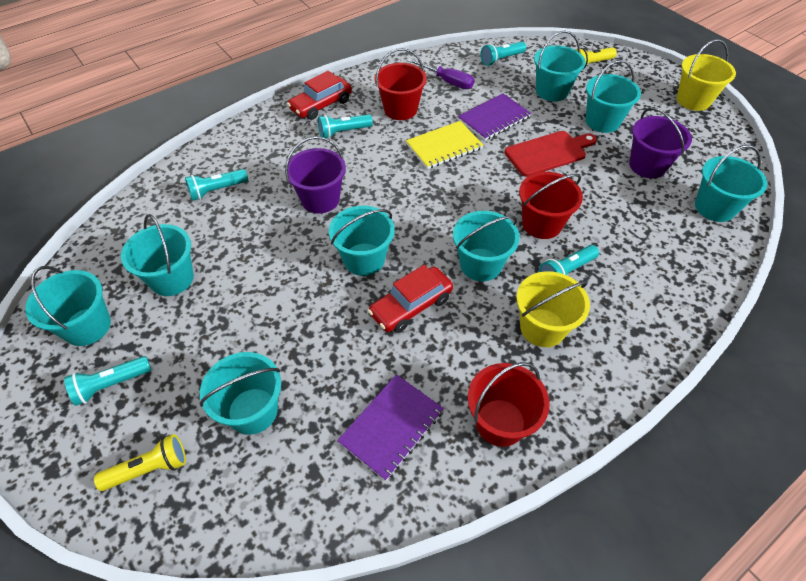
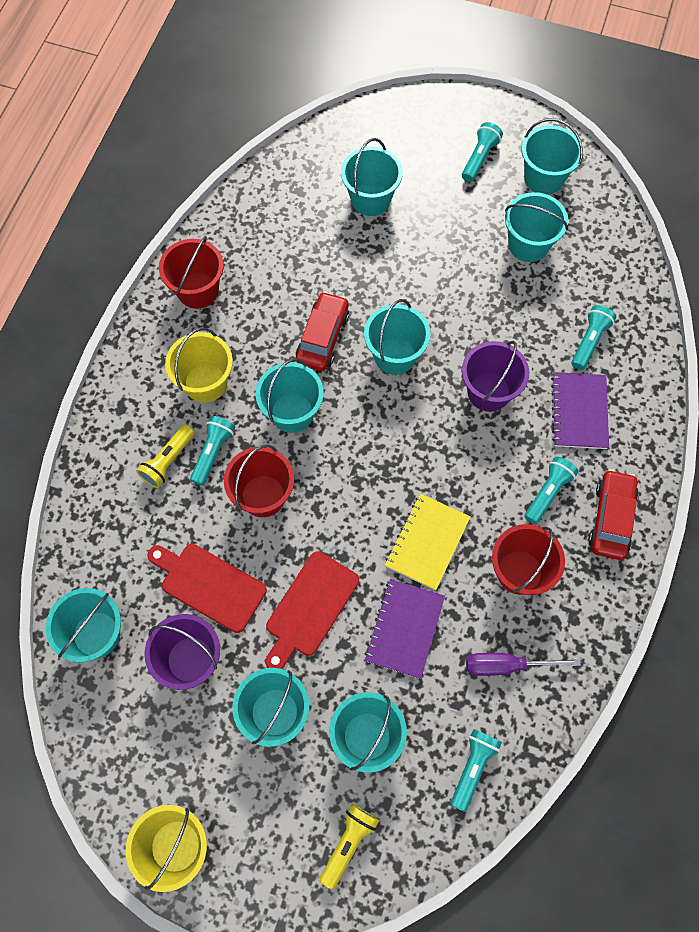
camera: 145 degrees right, 15 degrees up
(149, 468) = (400, 135): yellow flashlight -> yellow flashlight (168, 461)
(391, 427) = (270, 244): purple notebook -> purple notebook (579, 411)
(613, 195) = (209, 585): none -> red cutting board

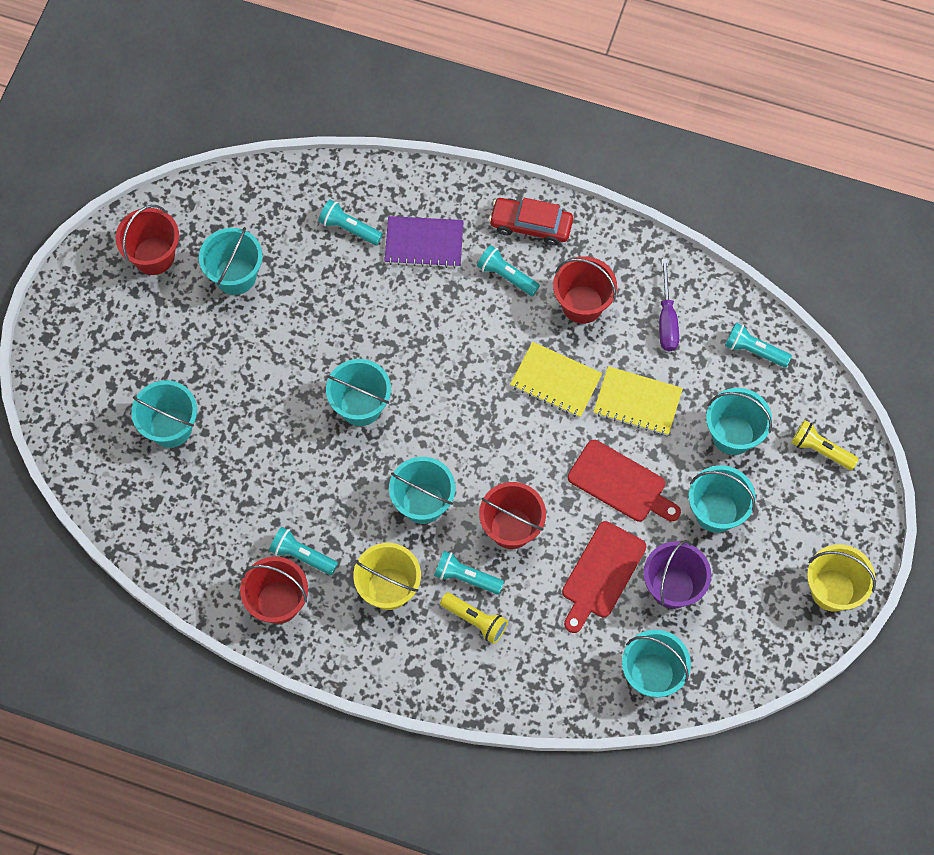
camera: 90 degrees left, 0 degrees up
(323, 337) = (338, 475): red car -> none
(404, 629) = (637, 402): purple notebook -> yellow notebook
(479, 158) = (124, 317): turquoise flashlight -> turquoise flashlight (302, 555)
(488, 392) = (402, 321): purple bucket -> none
(543, 178) = (154, 256): turquoise bucket -> red bucket

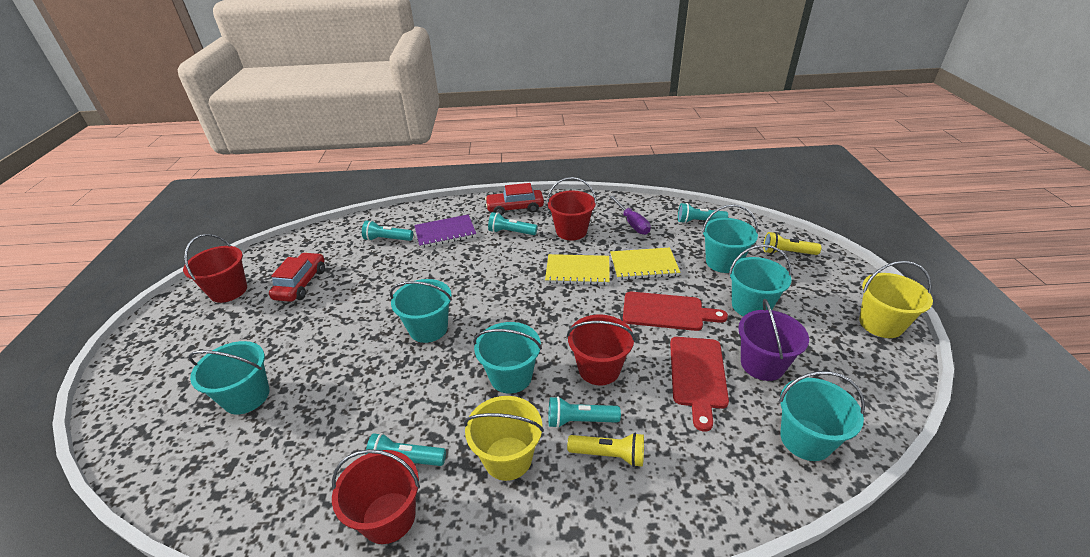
camera: 20 degrees left, 30 degrees down
(235, 276) = (301, 284): turquoise bucket -> red car

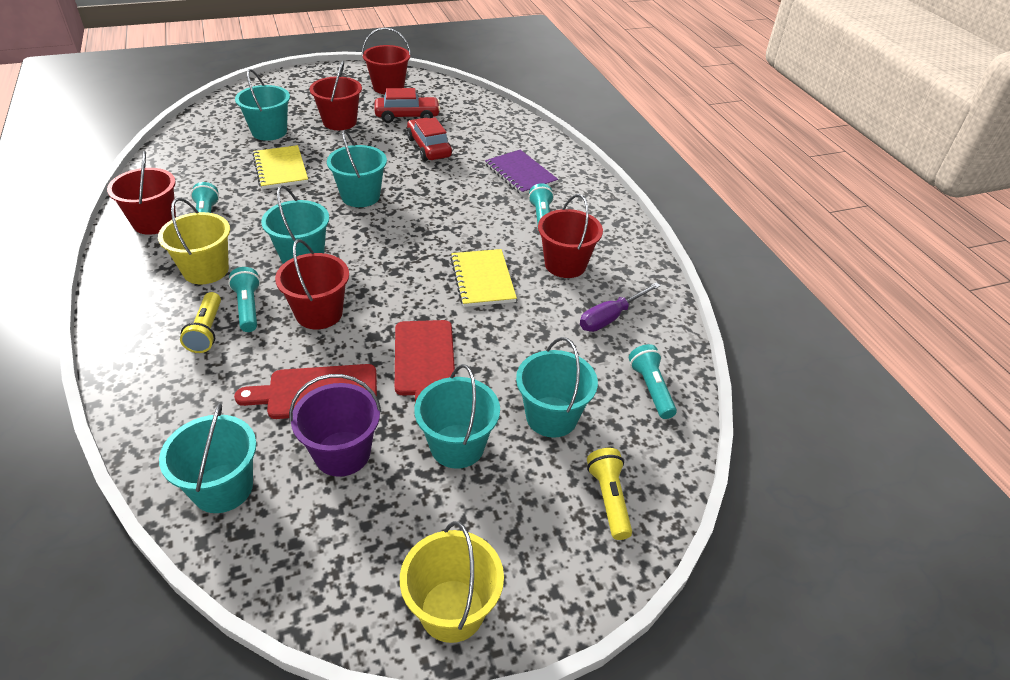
camera: 70 degrees right, 5 degrees up
(272, 334) = (339, 122): none -> red bucket
(387, 239) = (493, 142): turquoise flashlight -> none
(515, 208) = (595, 213): red car -> red car (429, 147)
(644, 265) = (514, 335): yellow notebook -> yellow notebook (280, 169)

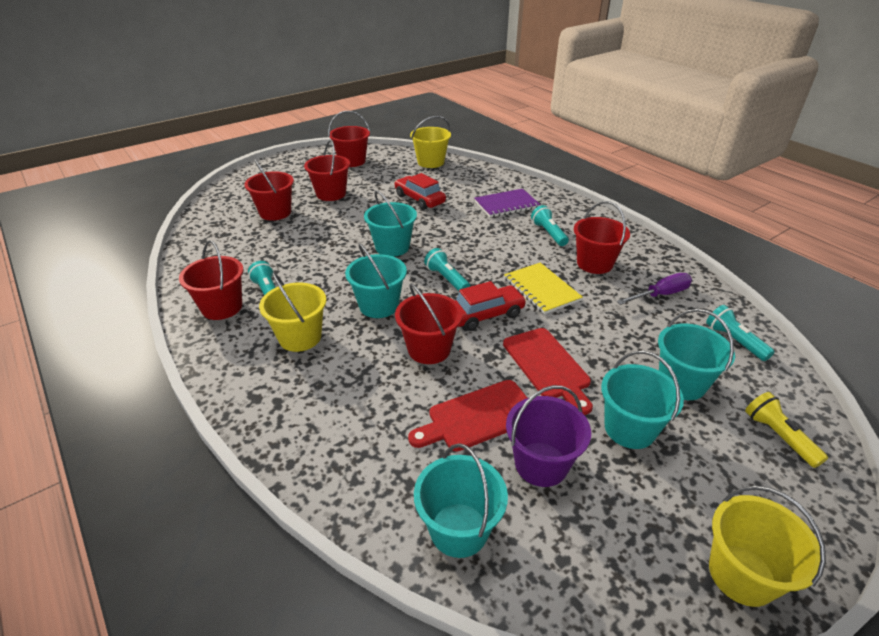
camera: 15 degrees left, 5 degrees down
(207, 331) = (339, 390): yellow flashlight -> none
(248, 307) = (362, 360): turquoise flashlight -> turquoise flashlight (446, 279)
(269, 132) = (275, 212): turquoise bucket -> red bucket
(280, 169) = (307, 240): yellow notebook -> none
(407, 116) = (384, 179): red car -> red car (485, 315)
(474, 105) = (430, 162): none -> yellow bucket
(520, 174) = (506, 205): purple notebook -> purple notebook turned 60 degrees counterclockwise
(611, 317) = (660, 295): purple screwdriver -> purple screwdriver turned 150 degrees counterclockwise

